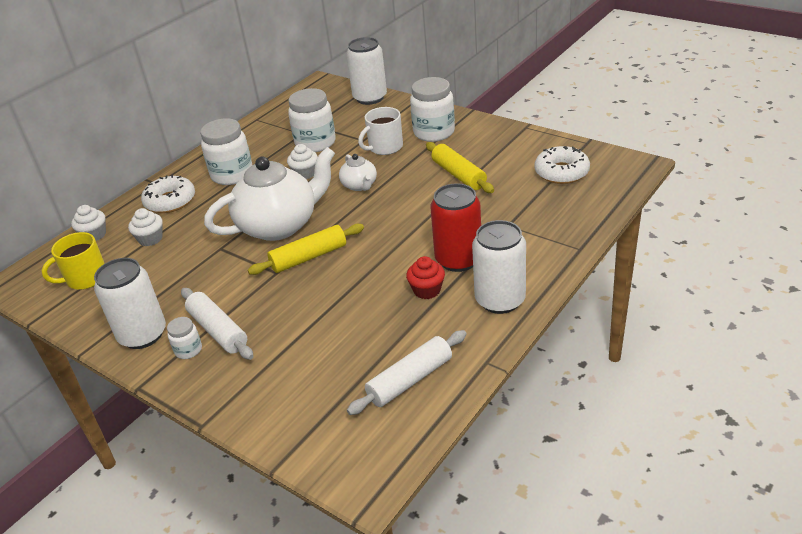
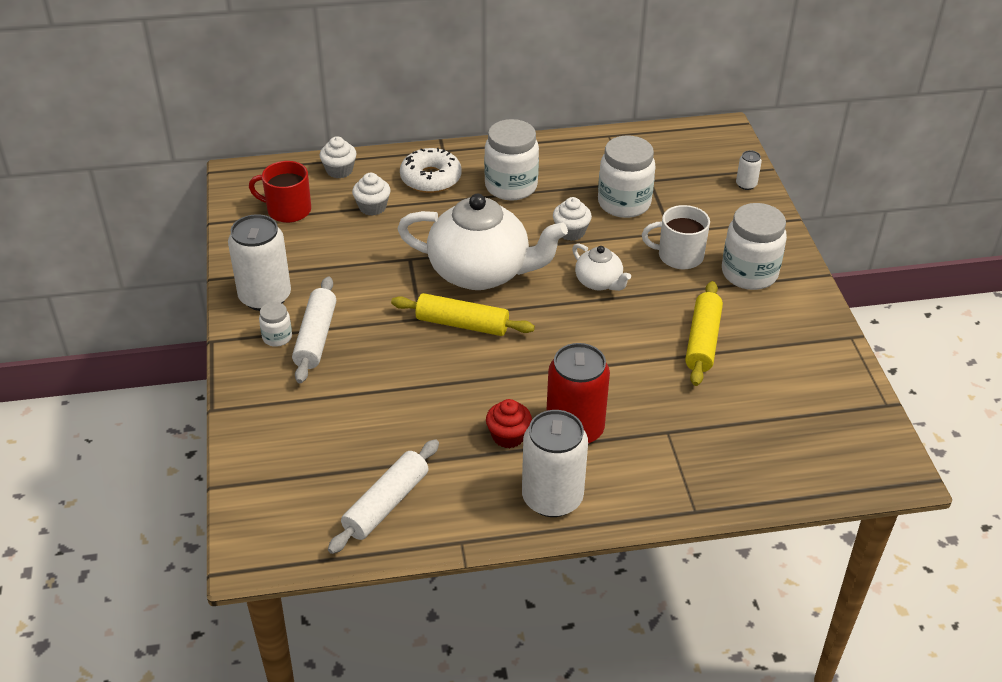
camera: 40 degrees right, 5 degrees up
(85, 278) = (288, 210): yellow mug -> red mug
(359, 185) = (599, 282): white teapot -> white teapot turned 60 degrees counterclockwise
(370, 98) = (746, 184): white can -> white can, size x0.45
(410, 380) = (386, 504): white rolling pin -> white rolling pin turned 60 degrees counterclockwise
(561, 172) = (806, 417): white donut -> none

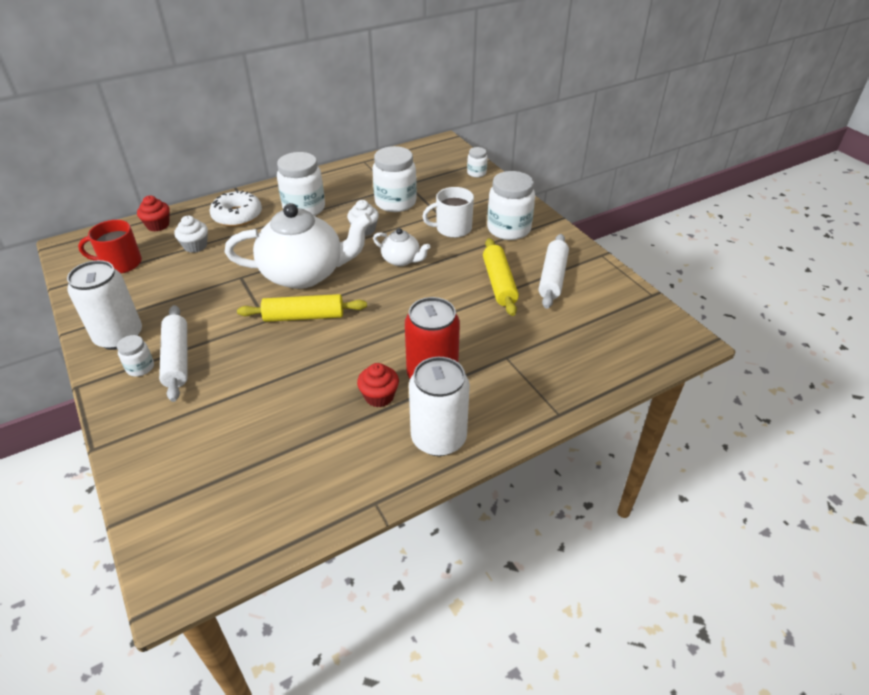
camera: 20 degrees left, 0 degrees up
(339, 170) = (158, 225): white cupcake -> red cupcake
(386, 504) = (292, 489): white rolling pin -> white rolling pin (553, 277)
(746, 184) = (476, 173): white can -> white jar

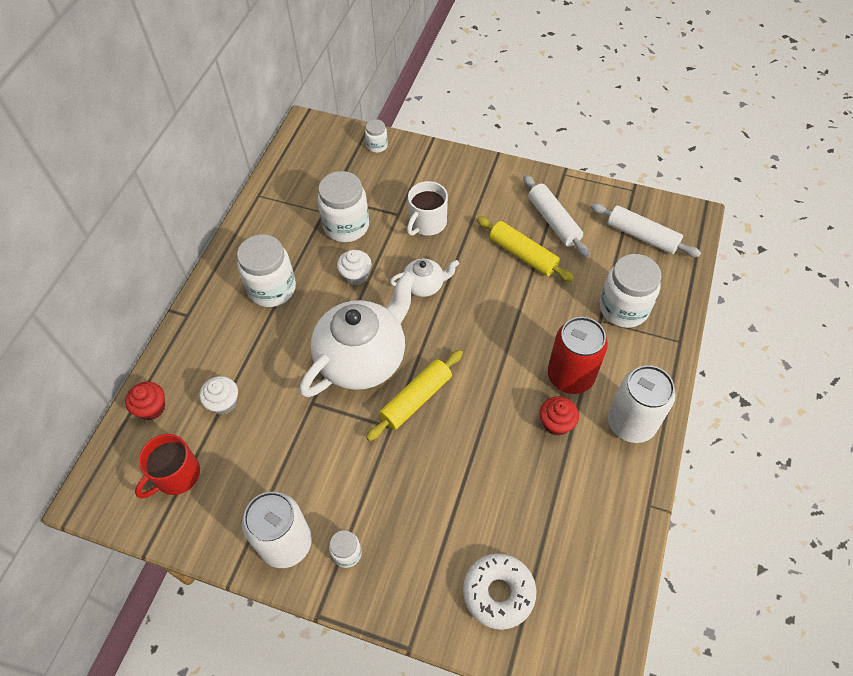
camera: 40 degrees left, 15 degrees up
(177, 359) = (366, 520): white rolling pin -> white rolling pin (642, 236)
(237, 216) = (218, 341): white donut -> white donut (498, 593)
(508, 229) = (471, 193): white jar -> white jar (623, 308)

